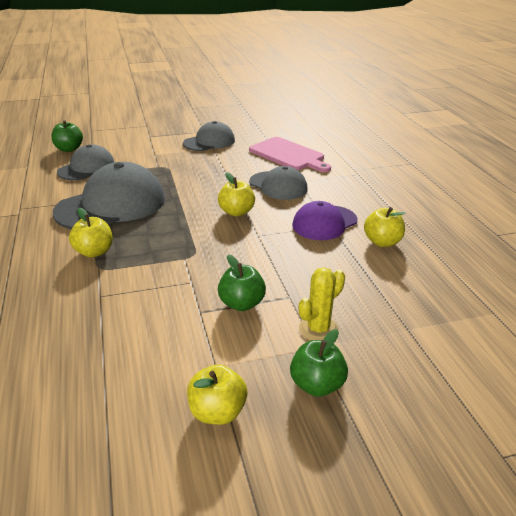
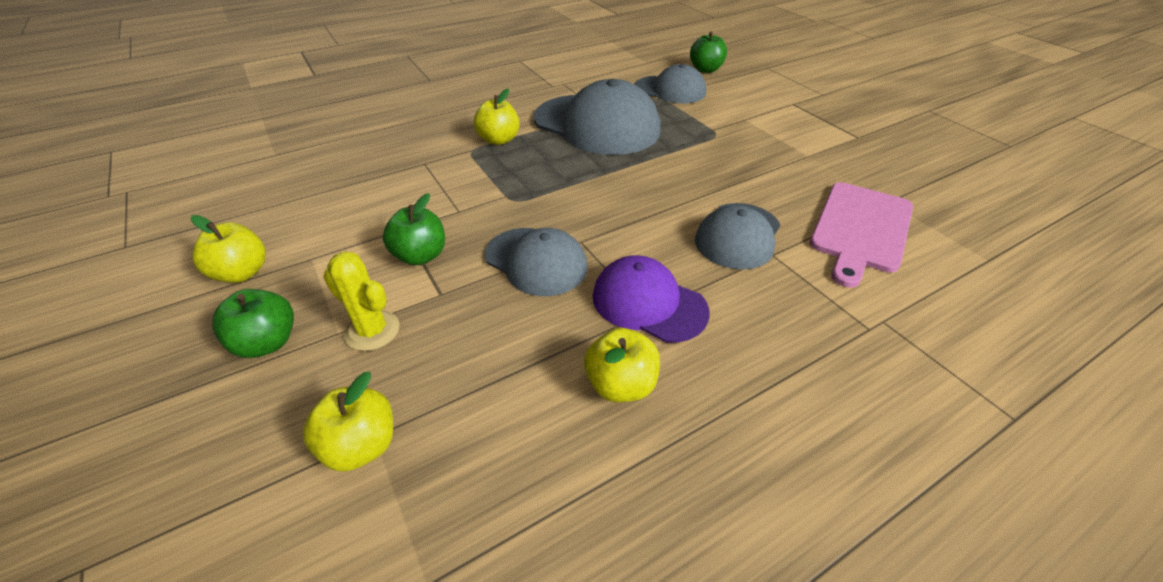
camera: 75 degrees right, 10 degrees up
(209, 142) = (825, 148): grey cap -> grey cap (536, 261)
(236, 212) = (632, 212): yellow apple -> yellow apple (361, 446)

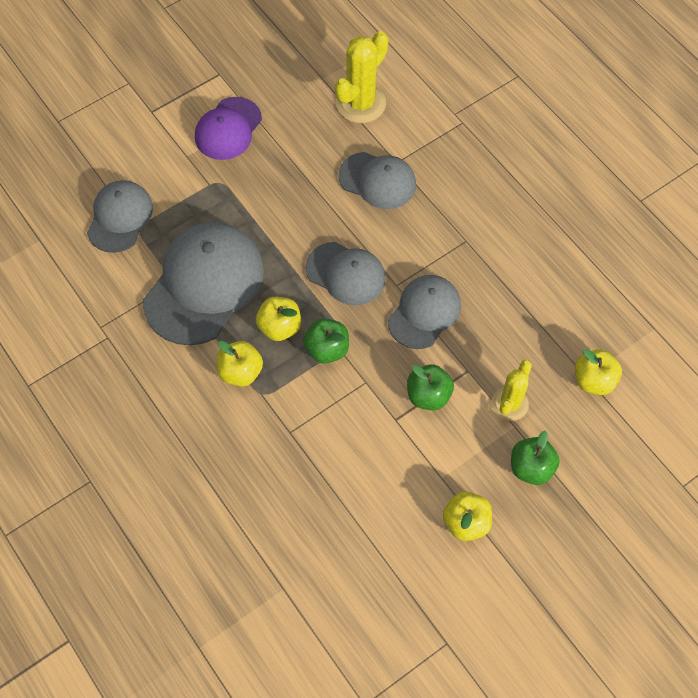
camera: 95 degrees left, 20 degrees up
(601, 204) = (346, 274): none -> grey cap
(620, 385) = (528, 253): yellow apple -> yellow apple (280, 327)
(648, 303) = (458, 239): purple cap -> purple cap (228, 129)
(706, 69) = (63, 180): green apple -> green apple (327, 349)
(860, 229) = (361, 103): pink cutting board -> yellow cactus

